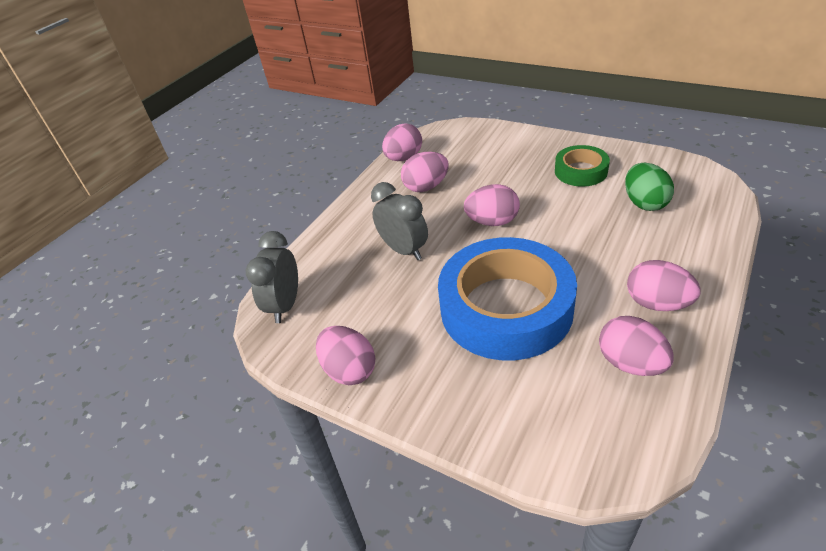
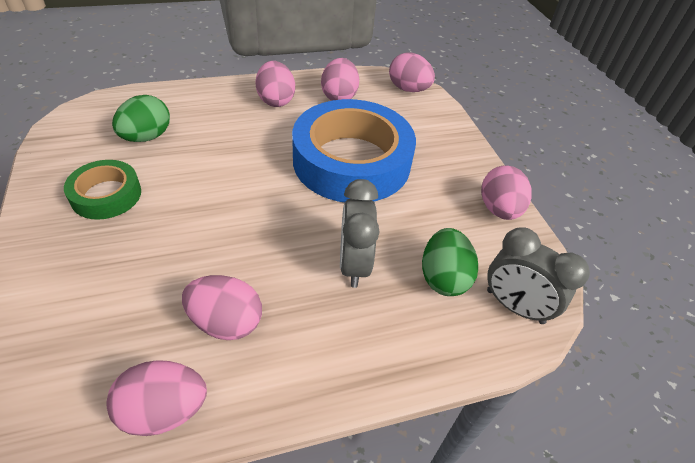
camera: 145 degrees left, 5 degrees up
(285, 305) = (514, 306): grey clock -> grey clock turned 75 degrees clockwise
(344, 286) = (443, 278): none -> green egg
(492, 222) = (251, 221): pink egg -> pink egg (408, 89)

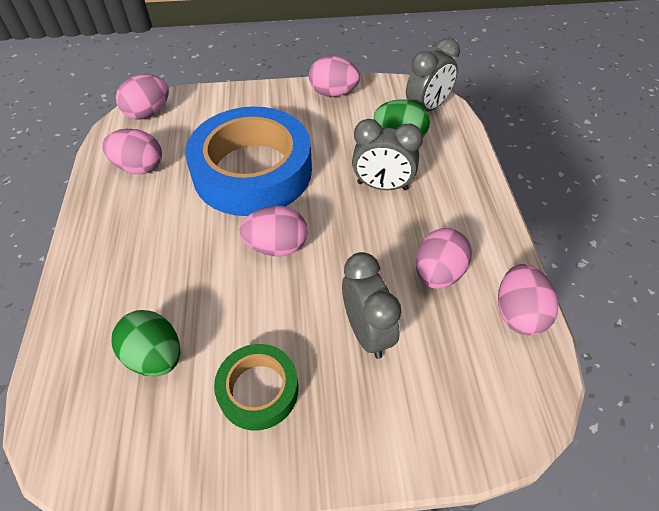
camera: 75 degrees left, 5 degrees up
(154, 262) = (367, 332): none -> grey clock
(276, 100) = (124, 223): pink egg -> pink egg (277, 246)

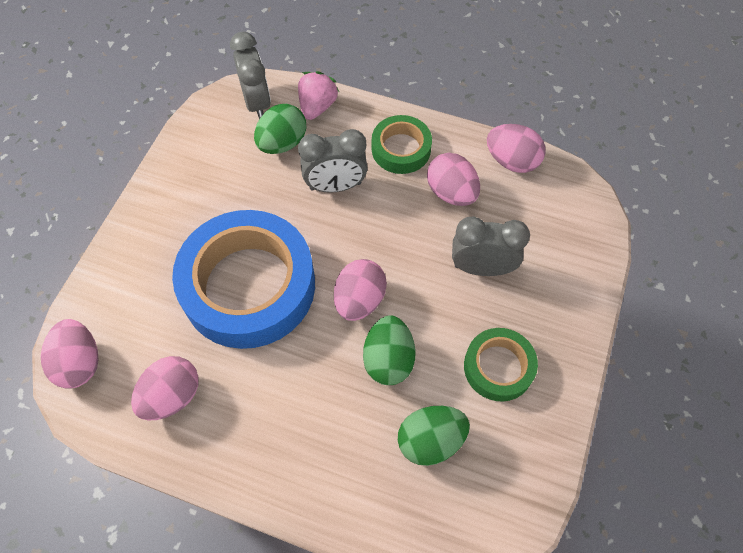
camera: 65 degrees left, 10 degrees up
(226, 291) = (388, 359): none -> green egg
(333, 93) = (178, 168): pink egg -> none
(382, 186) = (335, 186): grey clock -> grey clock turned 45 degrees clockwise
(454, 143) = (317, 106): none -> pink strawberry
(457, 216) = (401, 149): none -> green tape

